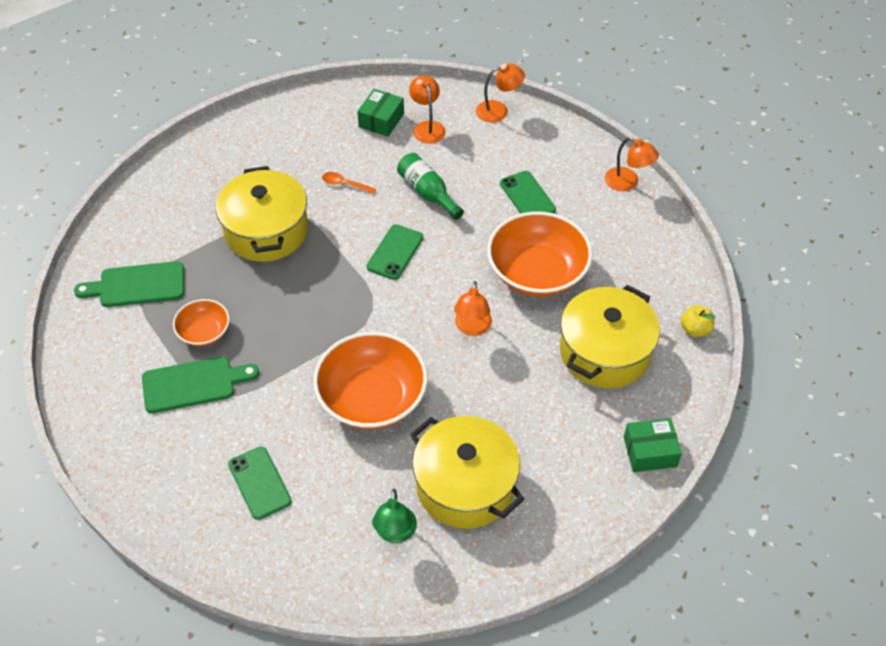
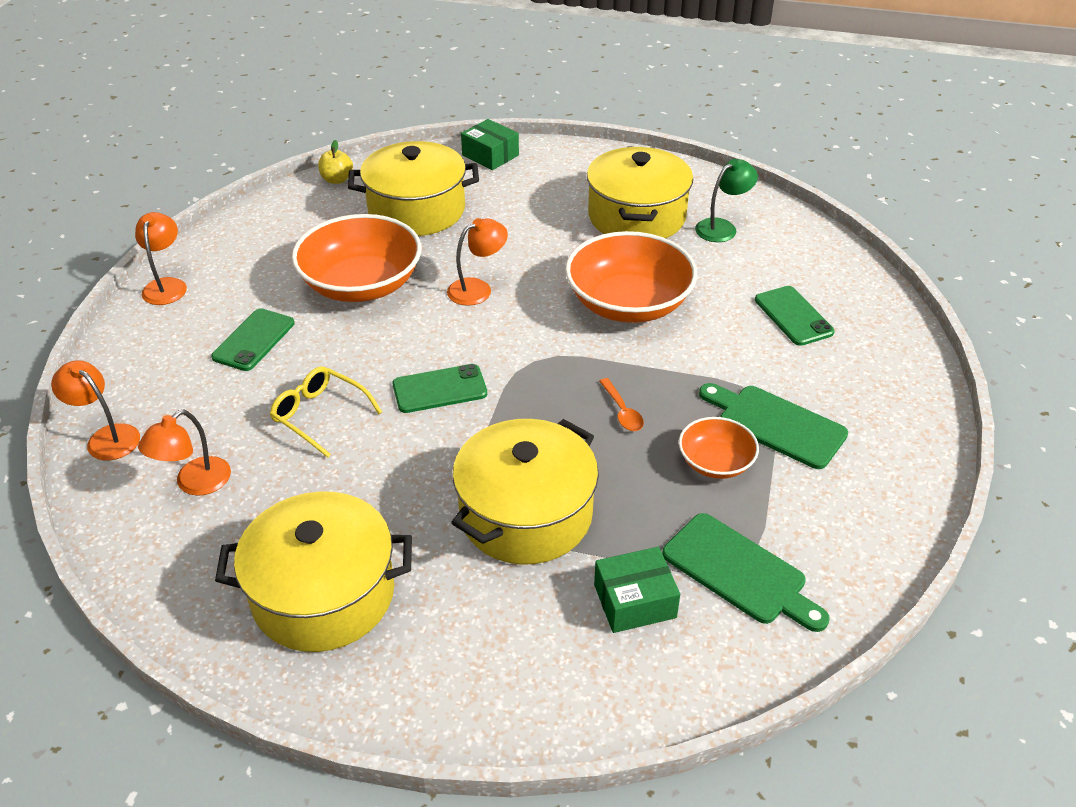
camera: 130 degrees left, 10 degrees down
(259, 483) = (793, 316): green phone -> green phone turned 45 degrees counterclockwise
(305, 138) = (323, 594): none -> yellow pot
(344, 184) = (375, 495): orange spoon -> orange spoon (622, 411)
(381, 120) = (217, 537): green box -> green box (634, 601)
(428, 193) = (320, 415): green bottle -> yellow glasses

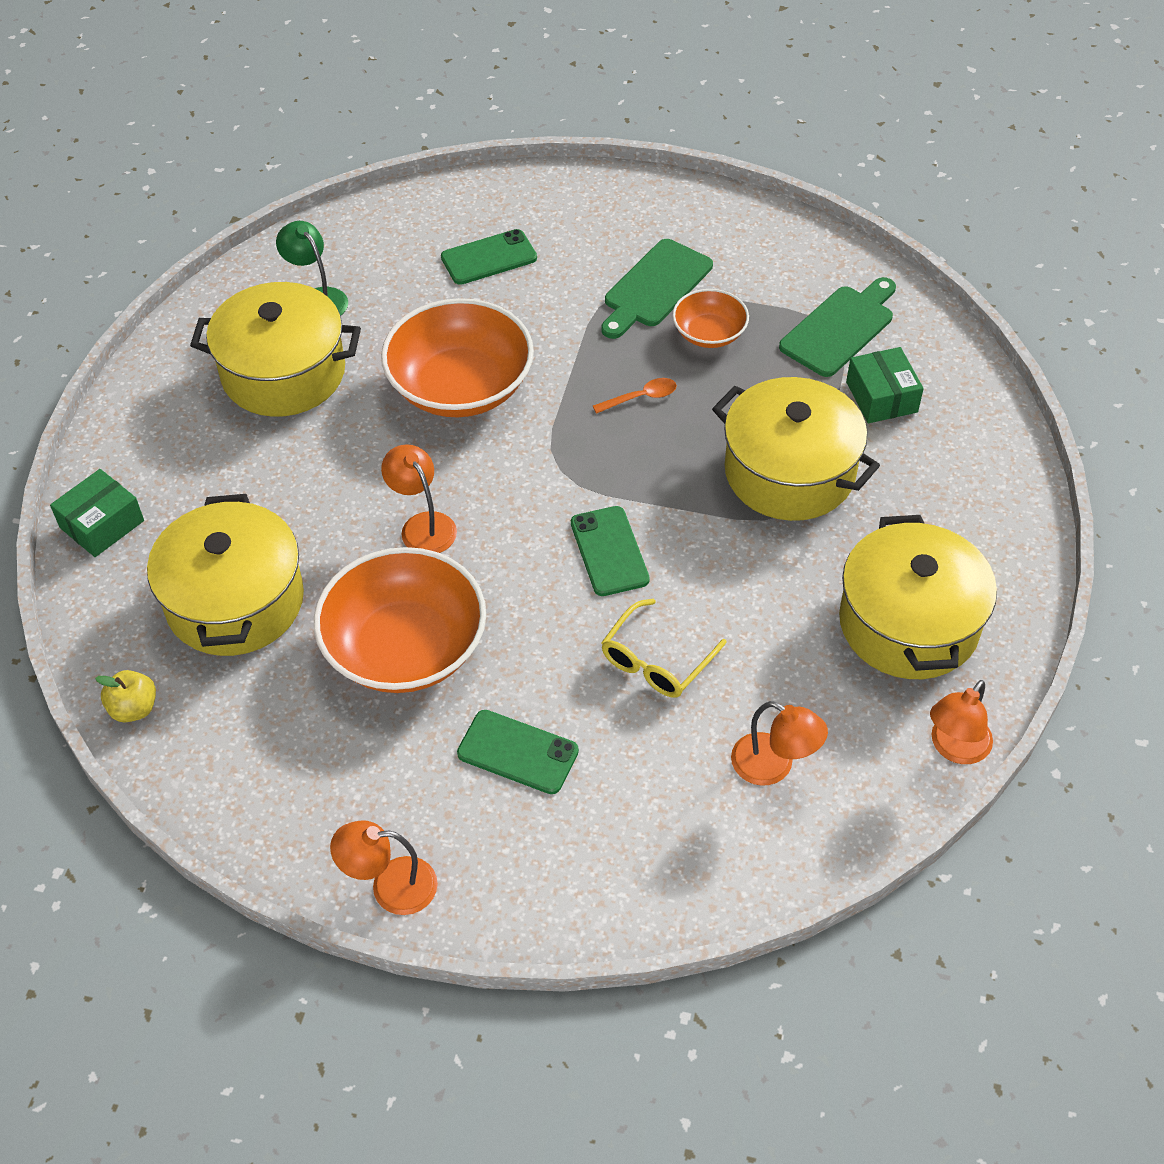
camera: 90 degrees left, 10 degrees up
(107, 437) = (704, 880): orange lamp -> orange lamp (954, 748)

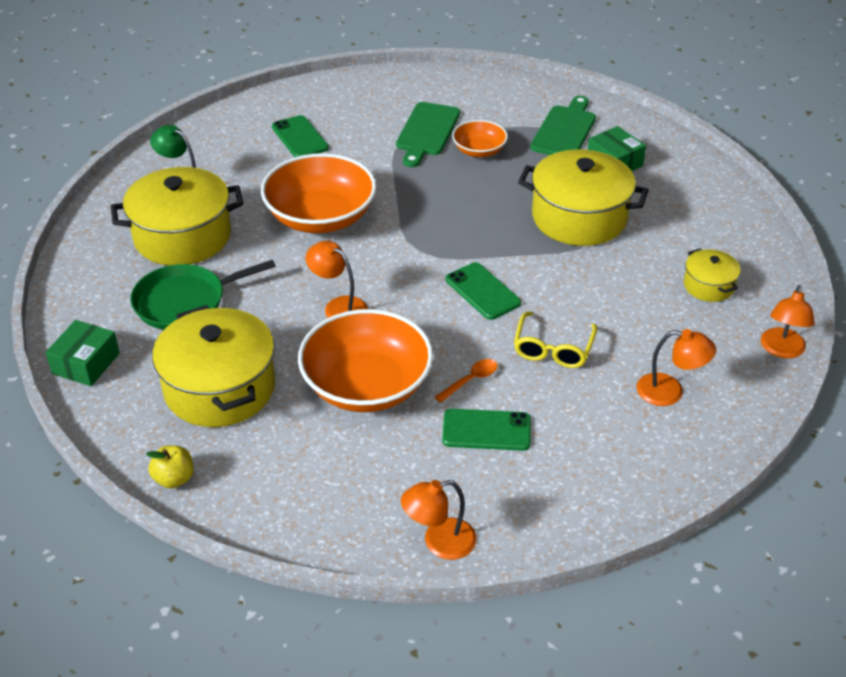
camera: 20 degrees left, 10 degrees down
(247, 468) = (185, 302): none -> green pan
(489, 258) = (299, 137): green phone -> green phone turned 75 degrees counterclockwise
(641, 397) = (453, 196): orange spoon -> orange spoon (471, 380)
(908, 623) = (708, 286): yellow pot -> yellow pot, size x0.50

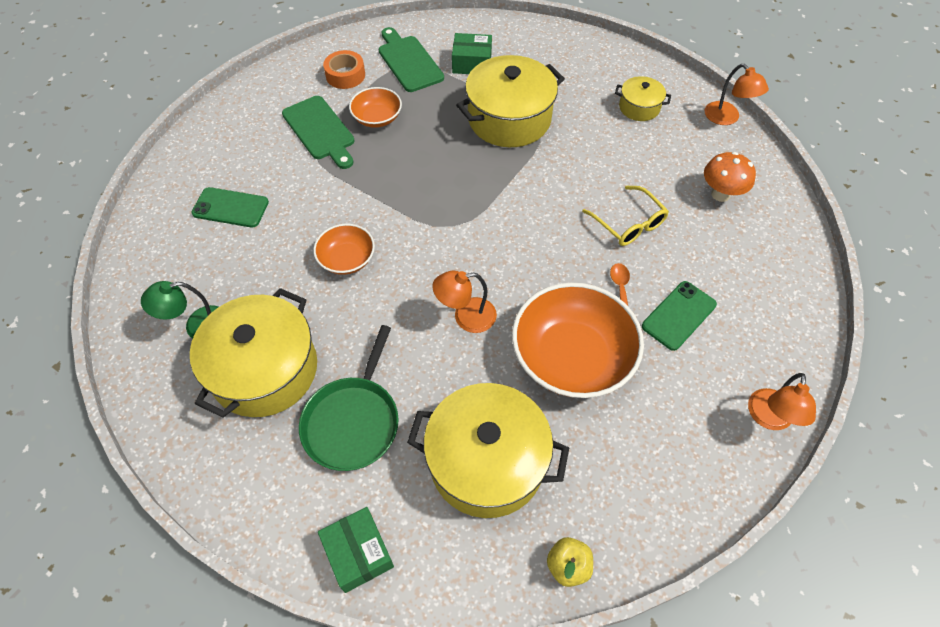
camera: 50 degrees left, 15 degrees up
(320, 217) = (347, 259): orange bowl -> orange bowl, size x0.52
(482, 291) = (534, 221): green phone -> none
(501, 109) = (345, 75): none -> orange tape
(670, 392) = (720, 194): orange lamp -> orange mushroom

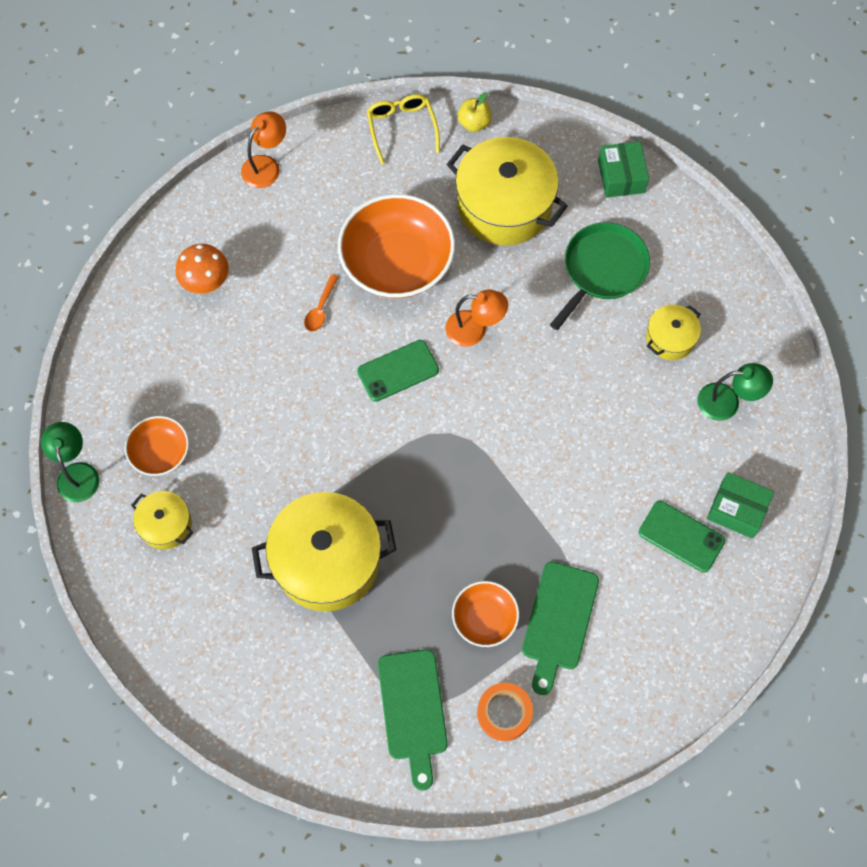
camera: 160 degrees left, 10 degrees up
(265, 370) = (670, 338): yellow pot -> yellow pot, size x0.50
(320, 130) = (559, 621): green cutting board -> green cutting board turned 150 degrees counterclockwise
(347, 259) = (570, 429): orange bowl -> orange bowl (160, 452)
(472, 63) = (331, 677): green box -> green box (736, 510)
(628, 223) = (271, 375): yellow glasses -> yellow glasses (402, 129)
(678, 315) = (283, 268): green phone -> green phone (398, 371)
(720, 194) = (157, 377): orange mushroom -> orange mushroom (206, 283)
(727, 118) = (77, 473): orange lamp -> green lamp

